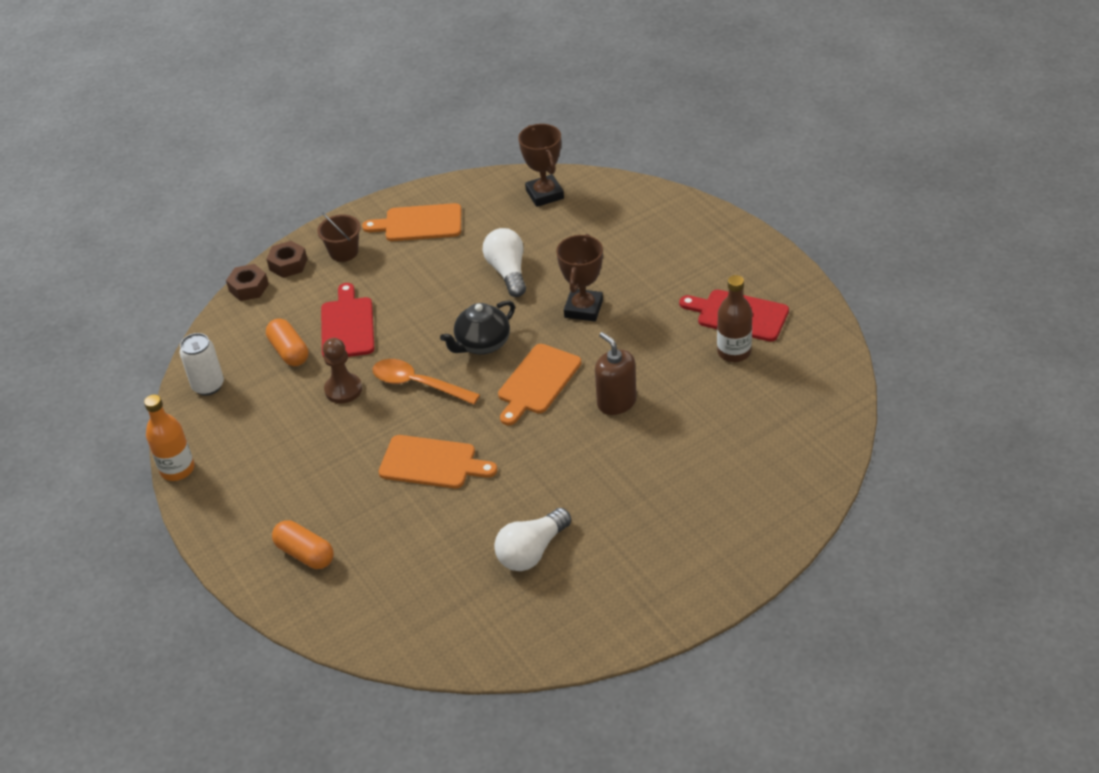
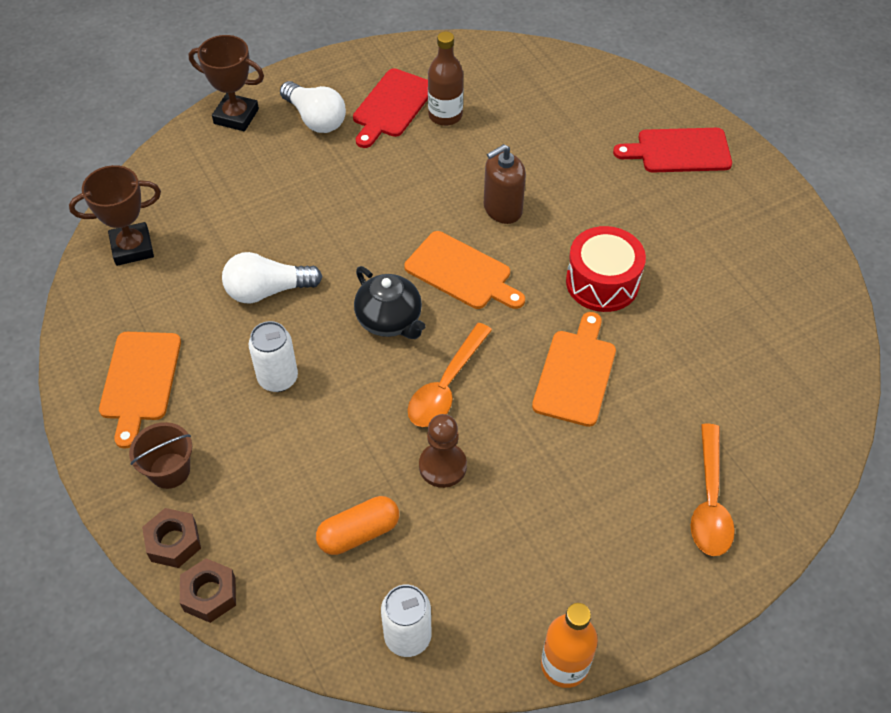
camera: 90 degrees left, 10 degrees up
(305, 554) = (710, 501): orange capsule -> orange spoon
(347, 325) = (323, 463): red cutting board -> red cutting board (679, 151)
(423, 291) = (278, 378): none -> white can
(532, 551) = (704, 290): white light bulb -> white light bulb (315, 119)
(535, 476) = (602, 282): none -> red drum
(583, 309) = (351, 225): brown trophy -> brown trophy (236, 116)

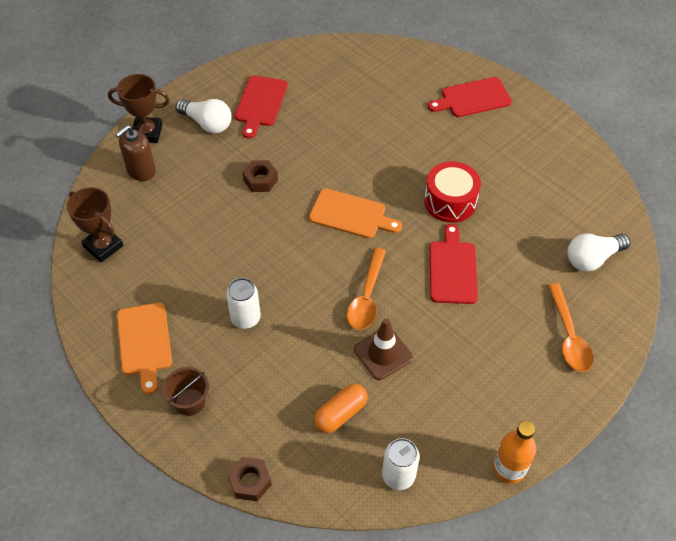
camera: 15 degrees left, 0 degrees up
(132, 248) = (103, 246): brown trophy -> brown trophy turned 75 degrees clockwise
(174, 542) = (211, 452): brown nut -> brown nut (260, 180)
(267, 290) = (216, 257): white light bulb -> white light bulb (592, 259)
(390, 320) = (311, 259): black teapot -> none
(442, 466) = (383, 353): brown pawn -> brown traffic cone
(445, 115) = (301, 103): brown bottle -> none
(502, 209) = (364, 163): brown soap dispenser -> brown soap dispenser (141, 170)
(575, 374) = (452, 269): orange cutting board -> red cutting board

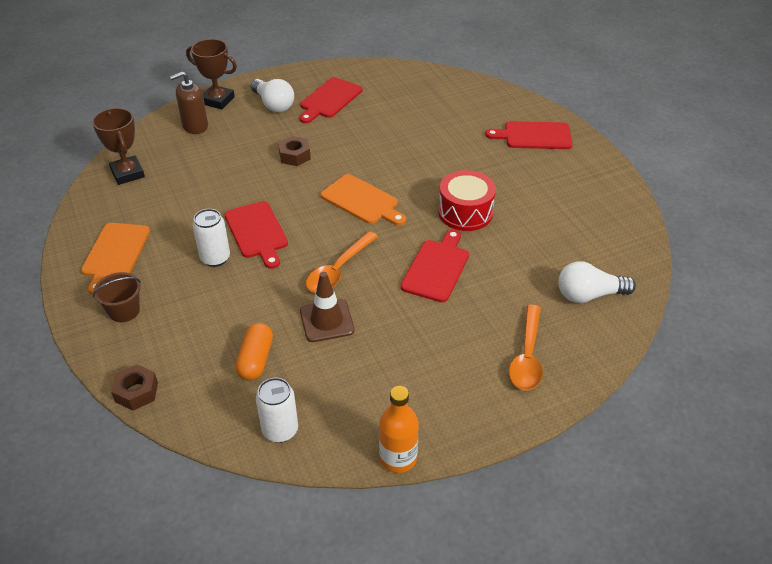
camera: 20 degrees right, 10 degrees down
(270, 278) = (257, 232): none -> red cutting board
(341, 413) = (256, 360): orange capsule -> orange capsule turned 60 degrees counterclockwise

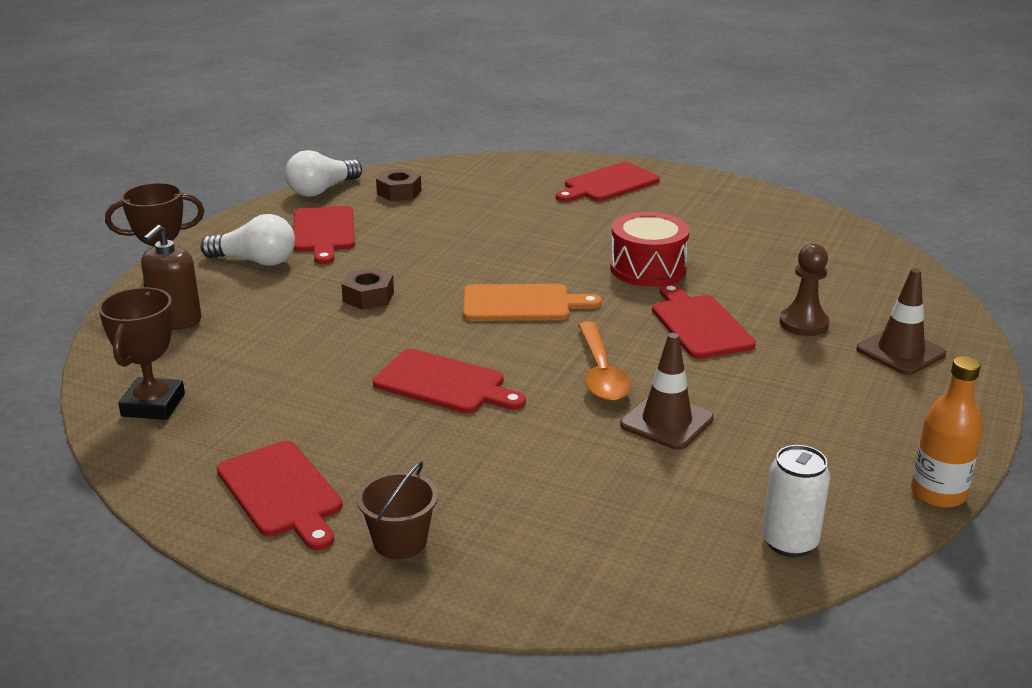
camera: 40 degrees left, 15 degrees down
(115, 254) = (281, 492): orange cutting board -> red cutting board
(127, 173) = (153, 405): brown trophy -> brown trophy turned 75 degrees clockwise
(136, 392) = (562, 610): brown nut -> brown nut (399, 192)
(215, 258) = (433, 431): white can -> none
(256, 360) = (651, 497): orange capsule -> none
(498, 302) = (803, 324): none -> brown pawn
(527, 356) = (900, 352): orange spoon -> brown traffic cone
(589, 295) = (868, 282): white light bulb -> white light bulb (322, 190)

